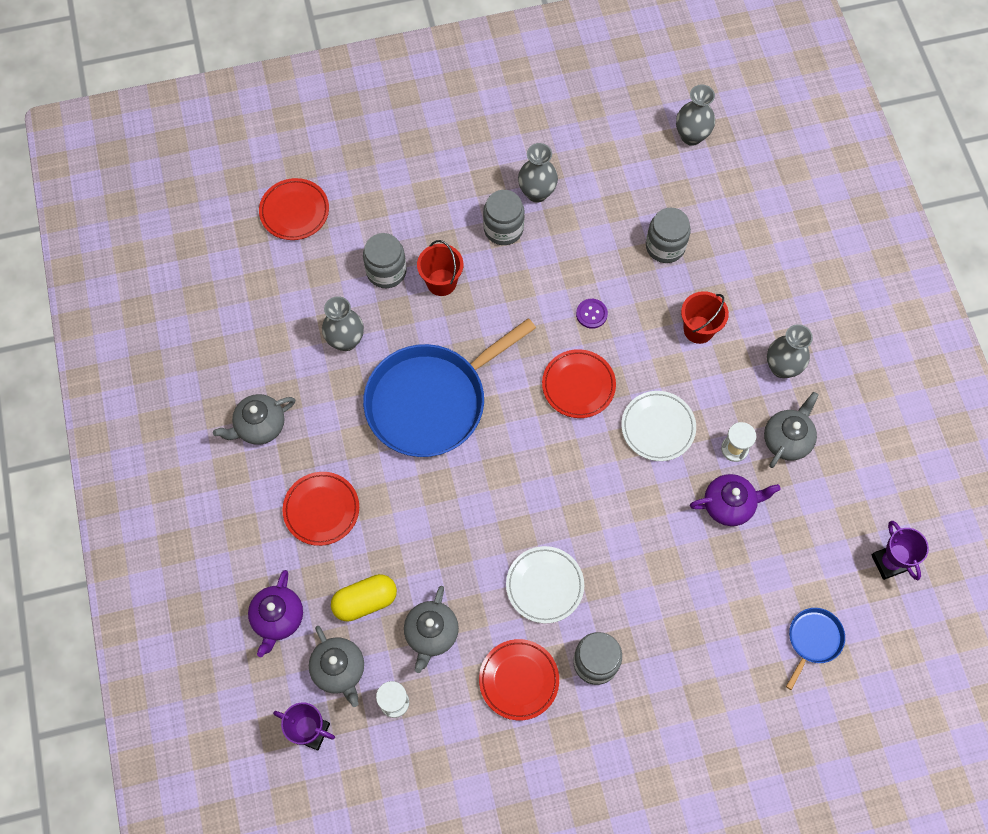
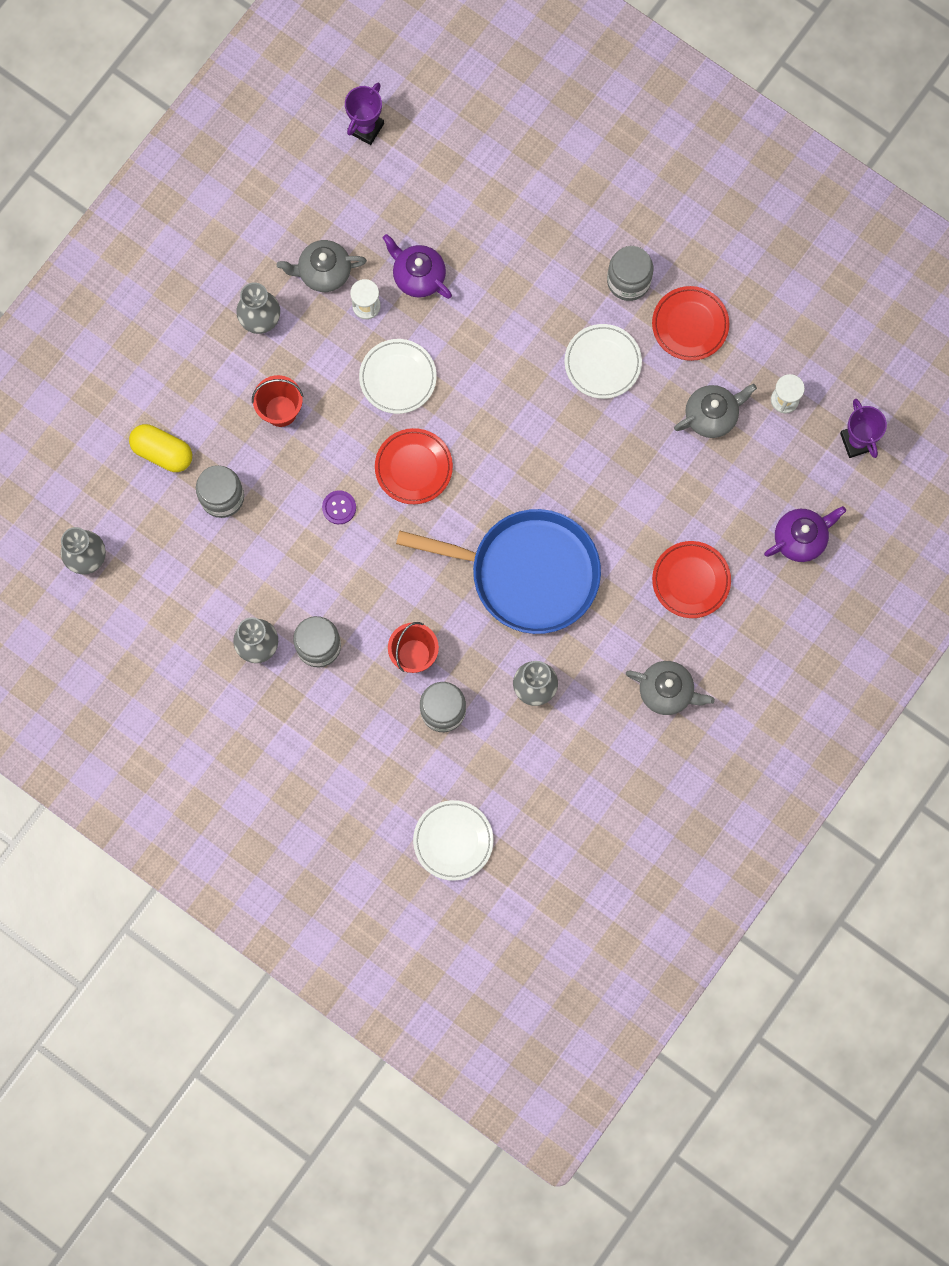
camera: 130 degrees left, 10 degrees up
(294, 211) = (453, 840): red plate -> white plate
(339, 670) = (797, 459): grey teapot -> none
(365, 601) = (731, 485): yellow capsule -> yellow capsule (162, 452)
(813, 640) = (476, 140): blue pan -> none

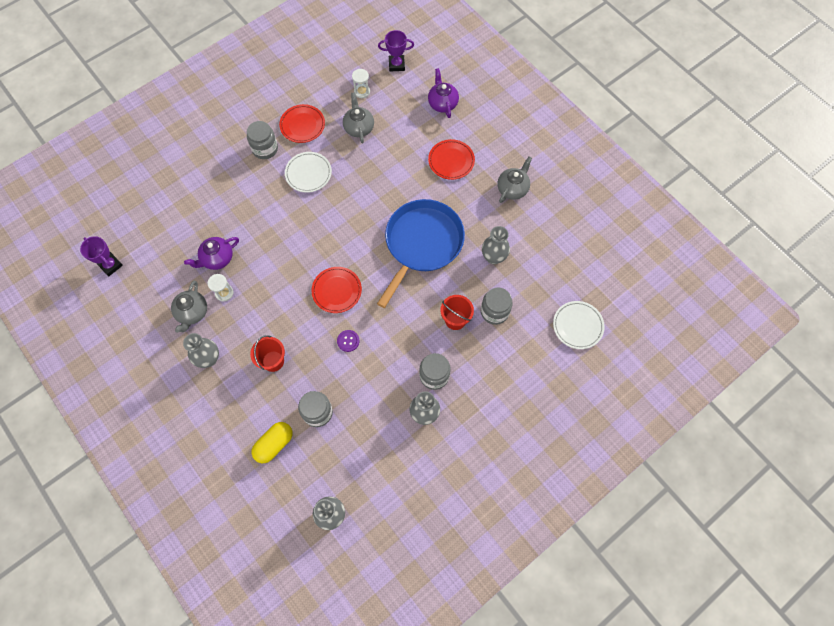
camera: 75 degrees left, 10 degrees down
(398, 378) = (277, 286): white plate -> none

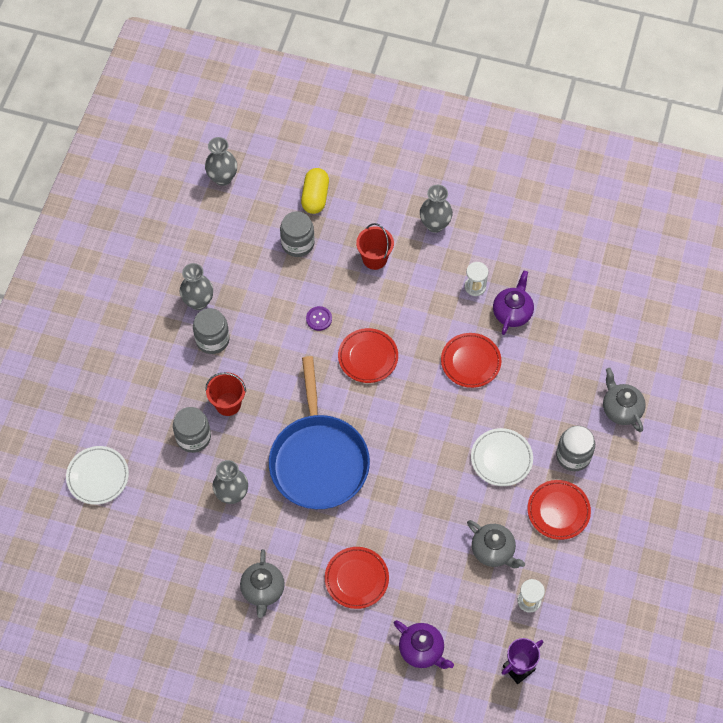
camera: 145 degrees right, 5 degrees down
(110, 265) = (607, 242): purple trophy -> none
(192, 312) = (488, 251): grey teapot -> grey teapot (621, 409)
(273, 244) = (470, 362): none -> red plate

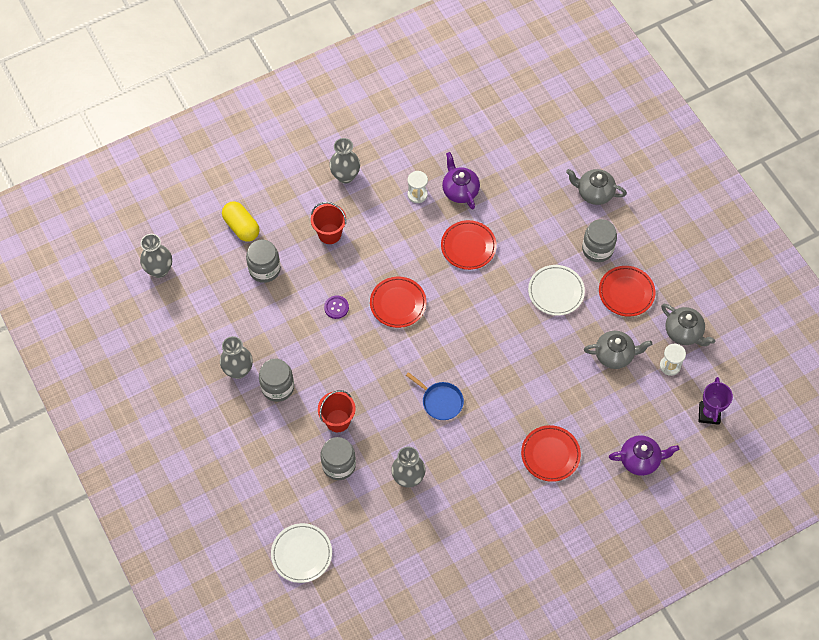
camera: 45 degrees left, 0 degrees up
(263, 590) = (499, 520): grey teapot -> grey teapot (684, 332)
(318, 460) = (440, 401): blue pan -> blue pan, size x0.43

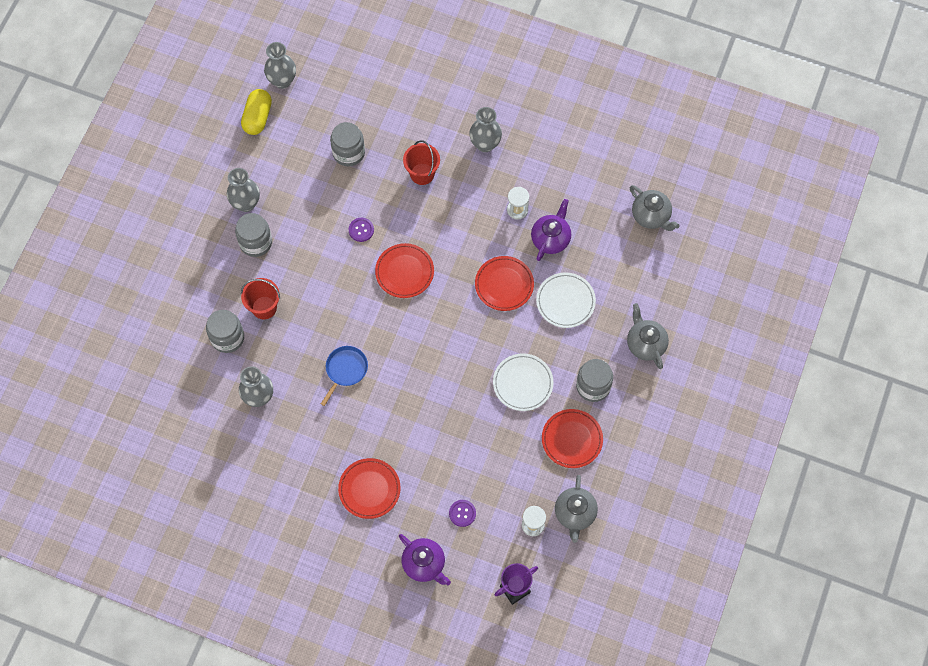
camera: 50 degrees right, 5 degrees up
(241, 227) = (371, 107): yellow capsule -> yellow capsule (257, 117)
(301, 554) = (132, 369): white plate -> white plate (565, 301)
(440, 401) = (345, 370): blue pan -> blue pan turned 150 degrees counterclockwise
(615, 355) = (504, 473): grey teapot -> grey teapot (651, 216)
(622, 405) = (462, 513): none -> purple button

